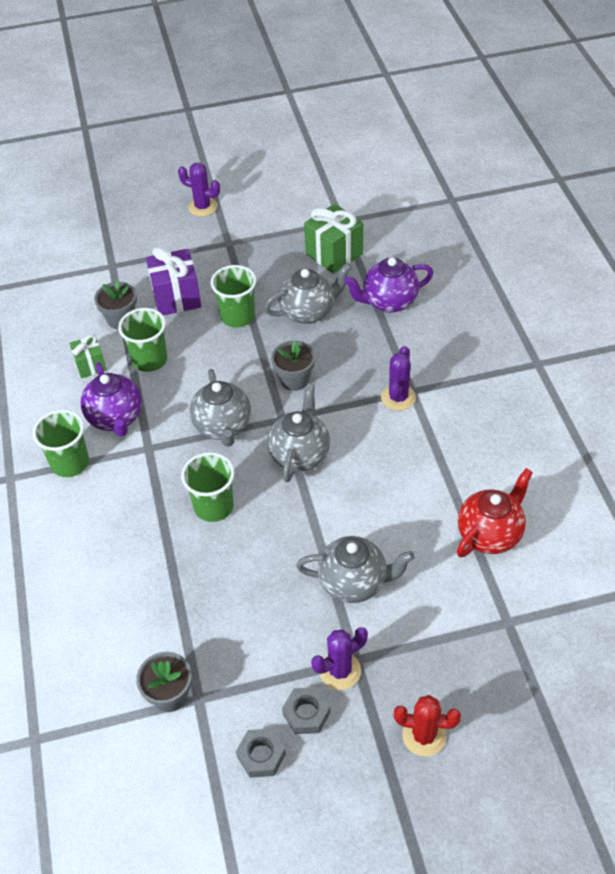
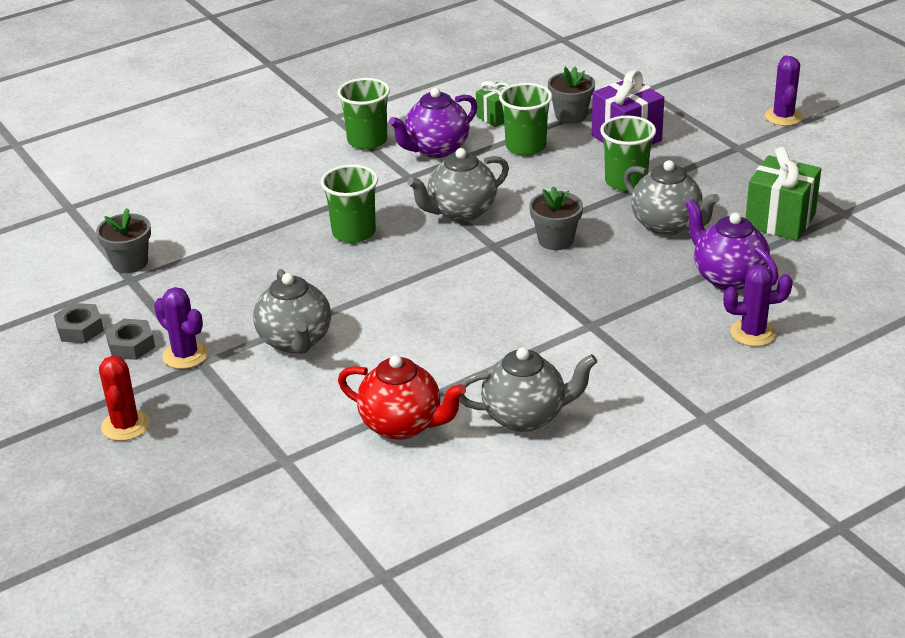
camera: 70 degrees right, 15 degrees down
(300, 454) = (450, 268): grey teapot -> grey teapot (526, 416)
(398, 397) = (573, 317): purple cactus -> purple cactus (753, 333)

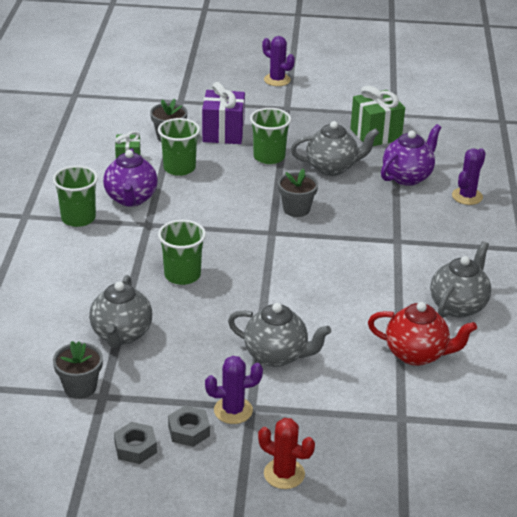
camera: 55 degrees left, 0 degrees up
(402, 425) = (417, 354): red teapot -> red teapot turned 45 degrees clockwise
(461, 212) = (218, 225): grey teapot -> grey teapot (121, 335)
(728, 277) = (407, 177): purple teapot -> purple teapot turned 135 degrees clockwise

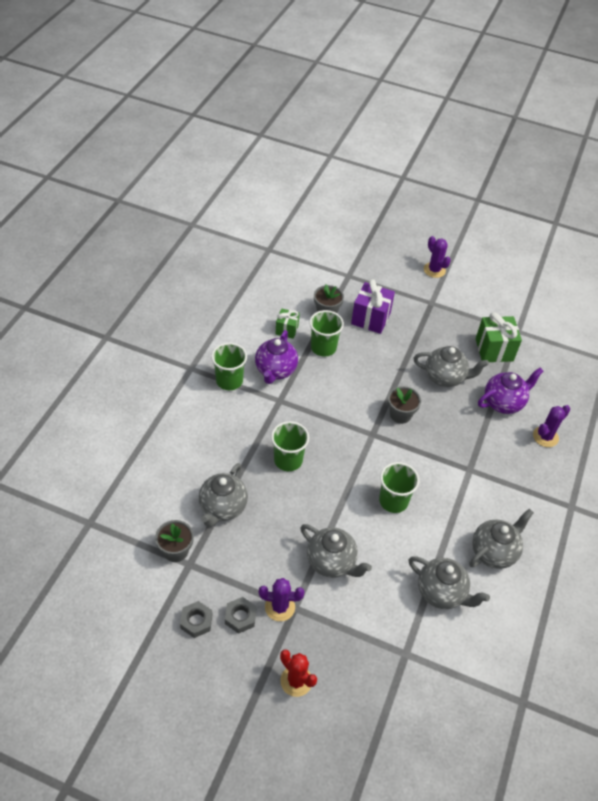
camera: 15 degrees right, 15 degrees up
(269, 157) = (398, 353): green cup -> green cup (393, 501)
(417, 354) = (441, 593): red teapot -> grey teapot

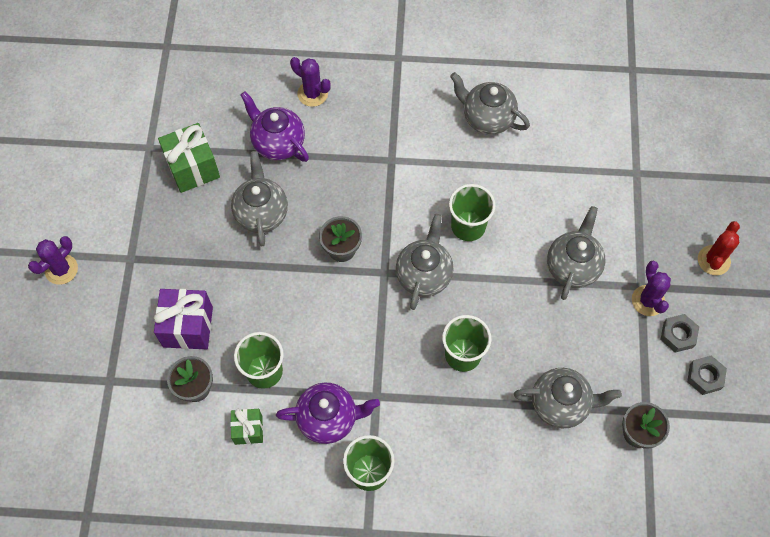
camera: 105 degrees left, 15 degrees up
(441, 593) = (556, 156): grey teapot -> grey teapot (424, 275)

